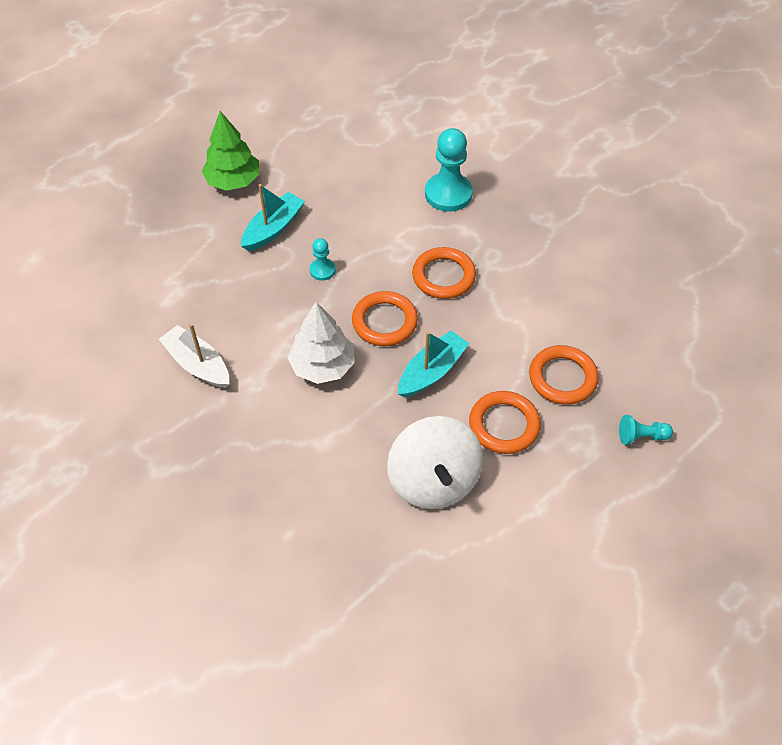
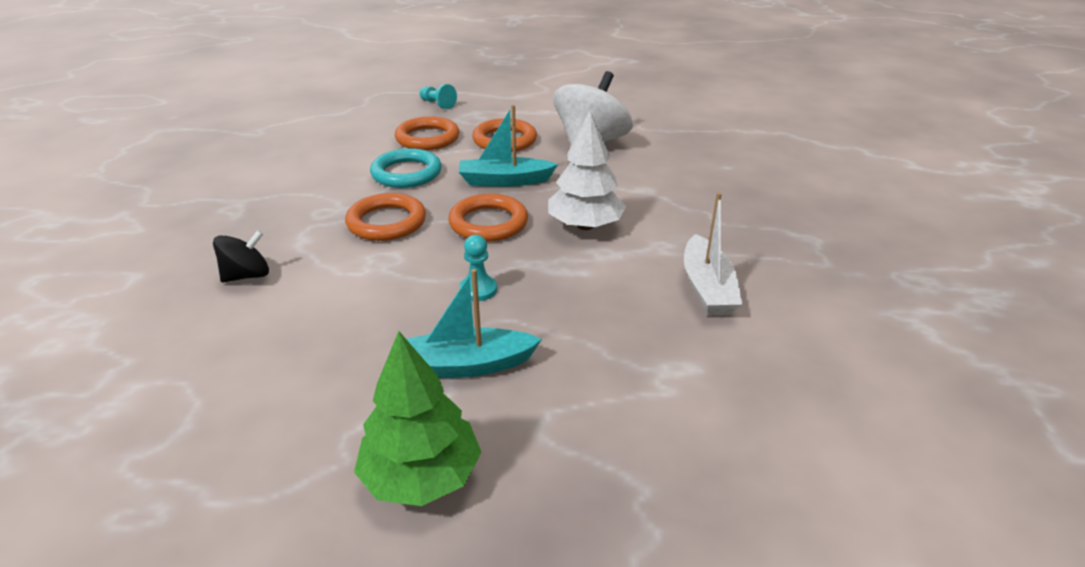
camera: 135 degrees left, 20 degrees down
(448, 194) = (247, 276): turquoise pawn -> black spinning top
(507, 326) = (406, 173): none -> turquoise ring

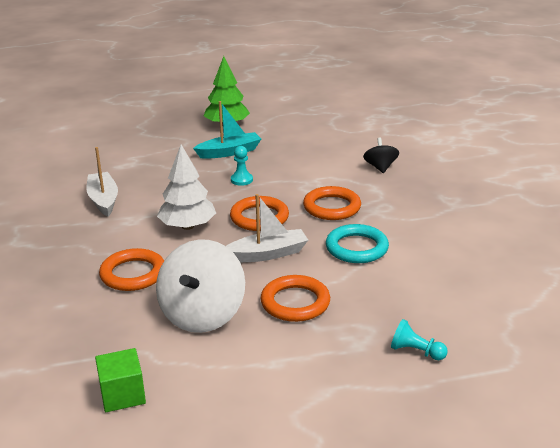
camera: 165 degrees right, 5 degrees down
(247, 276) = (380, 167): black spinning top -> black spinning top turned 135 degrees clockwise
(427, 138) = (376, 291): orange ring -> orange ring (133, 274)
(504, 181) = (267, 254): turquoise boat -> white boat
(660, 110) = (122, 395): none -> green cube

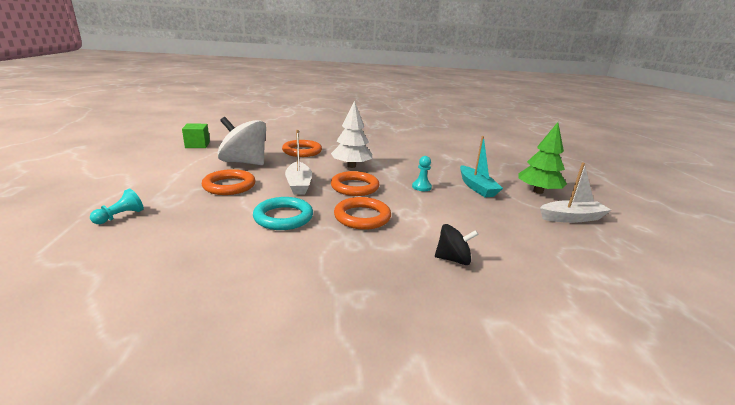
camera: 95 degrees right, 5 degrees down
(103, 200) = (395, 149): white boat -> white boat (571, 218)

